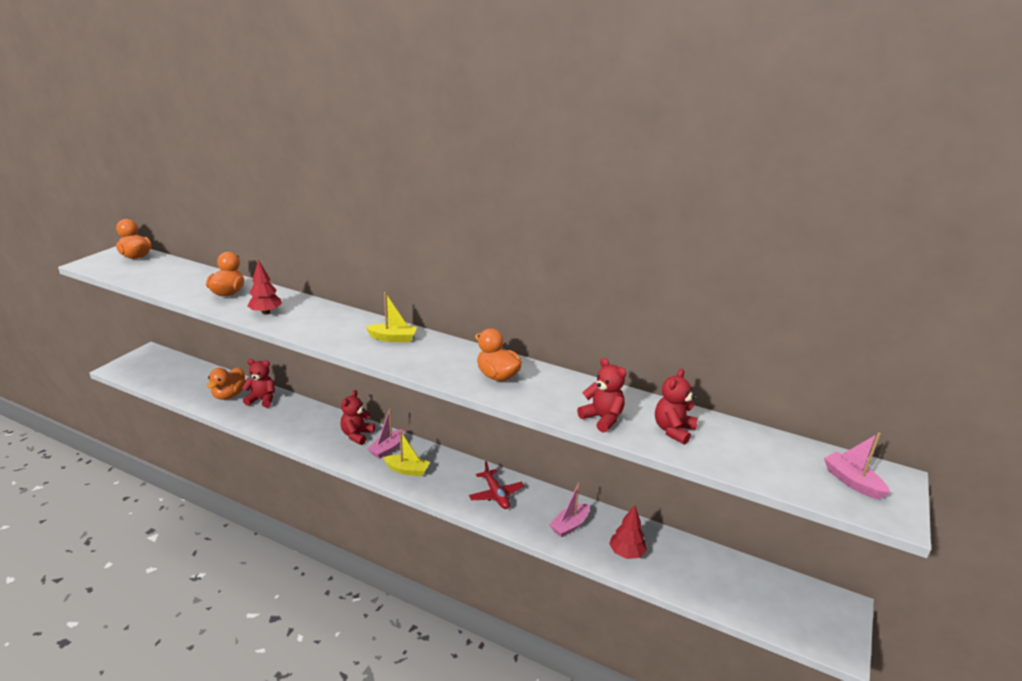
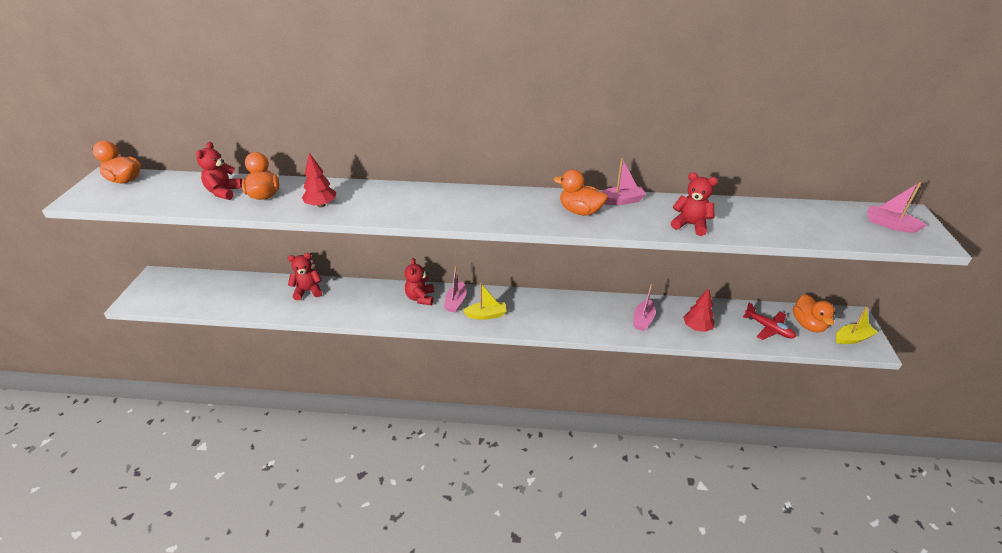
camera: 20 degrees left, 10 degrees up
(229, 395) = (273, 295): orange duck -> orange duck (808, 324)
(393, 338) = (462, 200): yellow boat -> yellow boat (852, 338)
(496, 494) = (571, 313): red plane -> red plane (769, 328)
(550, 376) = (621, 201): none -> pink boat
(673, 430) = (747, 220): red teddy bear -> red teddy bear (224, 192)

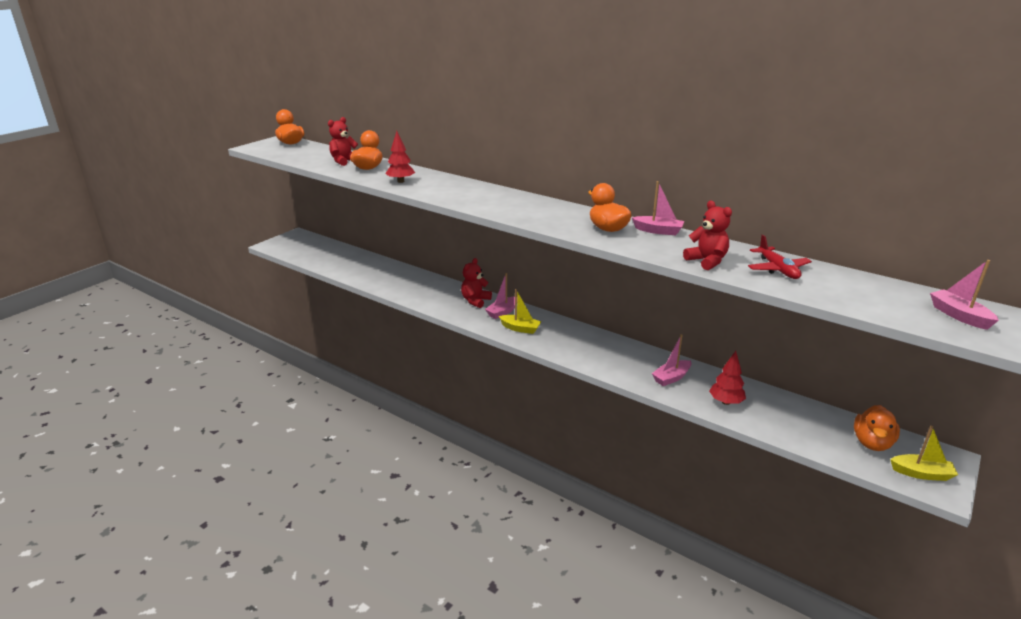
camera: 30 degrees right, 10 degrees down
(308, 291) = (392, 272): red teddy bear -> none
(769, 328) = (815, 430): red plane -> red plane (778, 269)

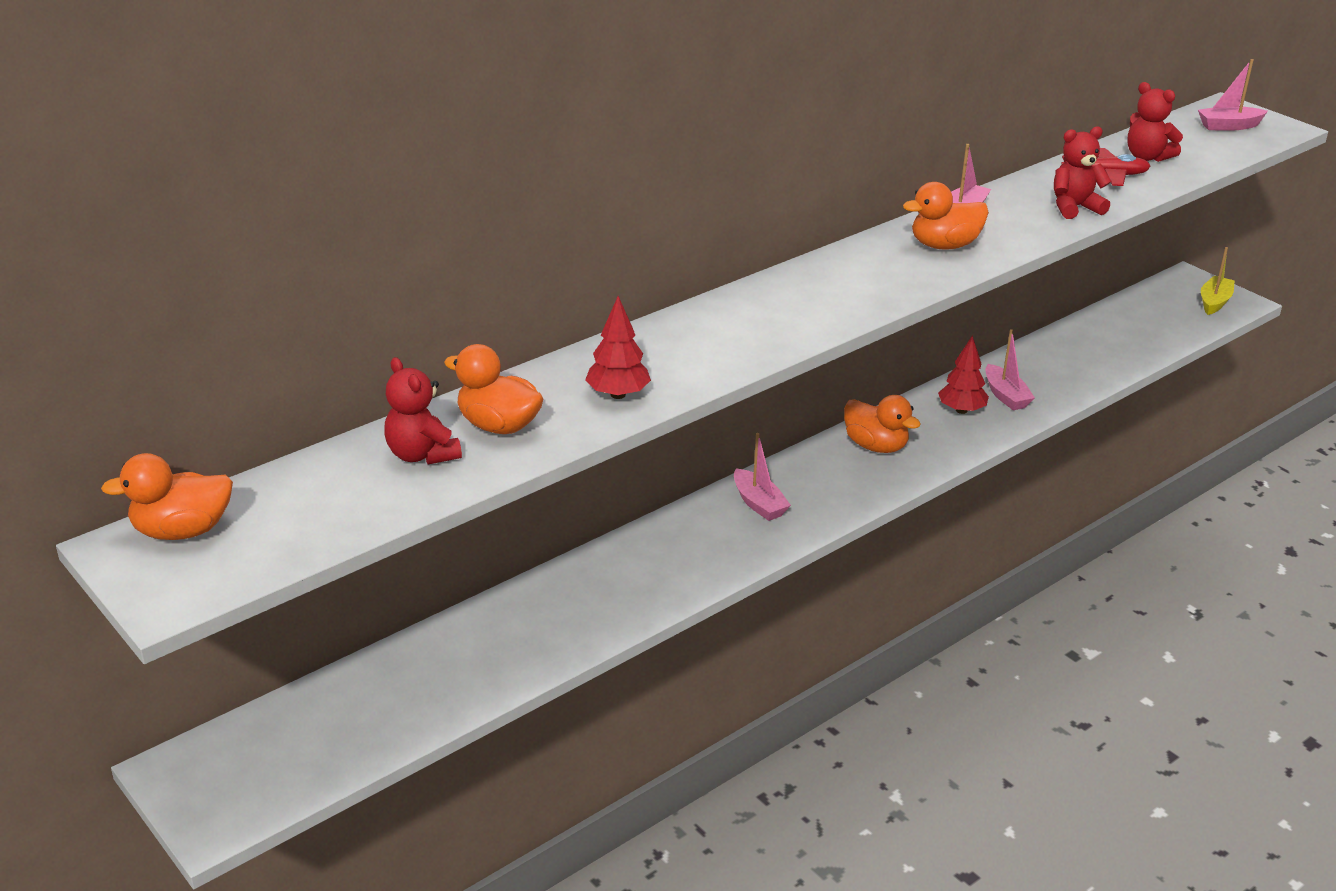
camera: 75 degrees left, 5 degrees up
(475, 301) = (702, 527): red teddy bear -> red teddy bear (1147, 157)
(520, 328) = (825, 496): yellow boat -> none
(725, 402) = (1070, 373): red tree -> red tree (961, 410)
(872, 443) = (1161, 309): orange duck -> orange duck (876, 446)

